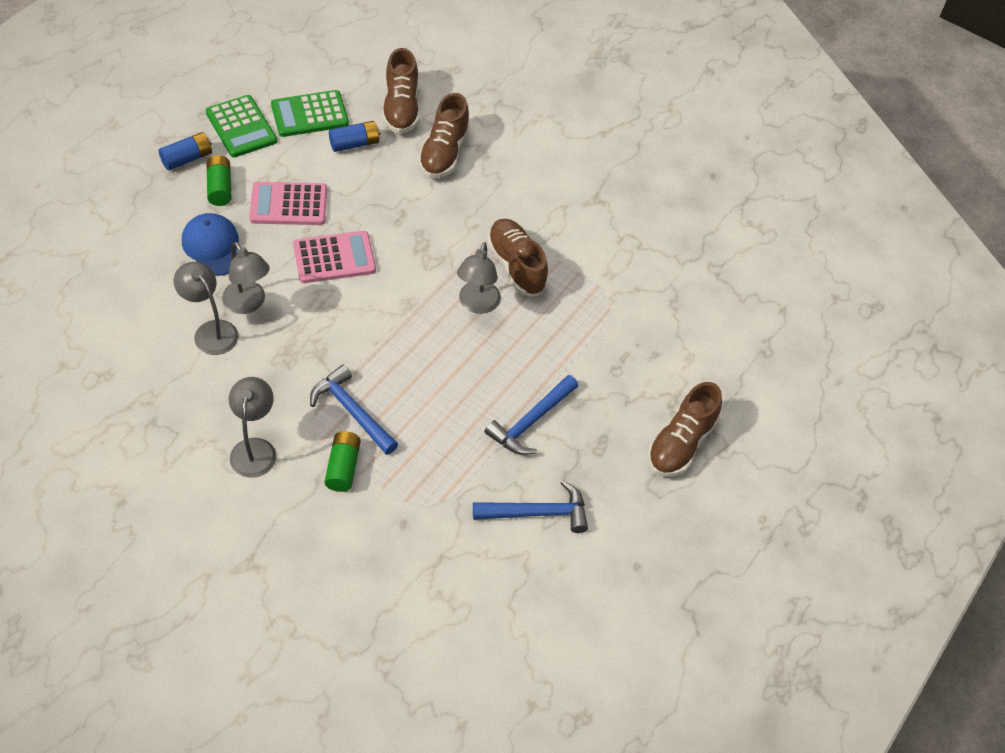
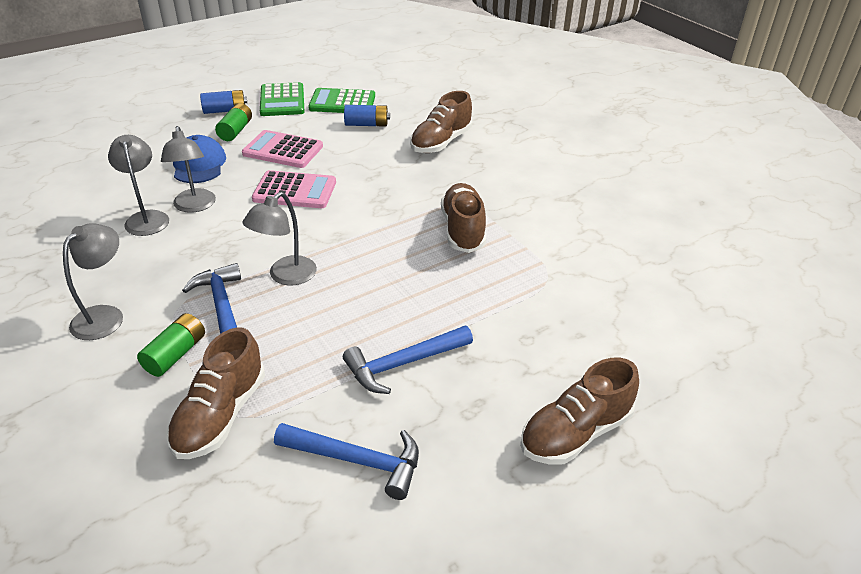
camera: 25 degrees right, 15 degrees down
(401, 108) = (421, 111): brown shoe -> brown shoe (220, 415)
(477, 304) = (406, 251): grey lamp -> grey lamp (286, 276)

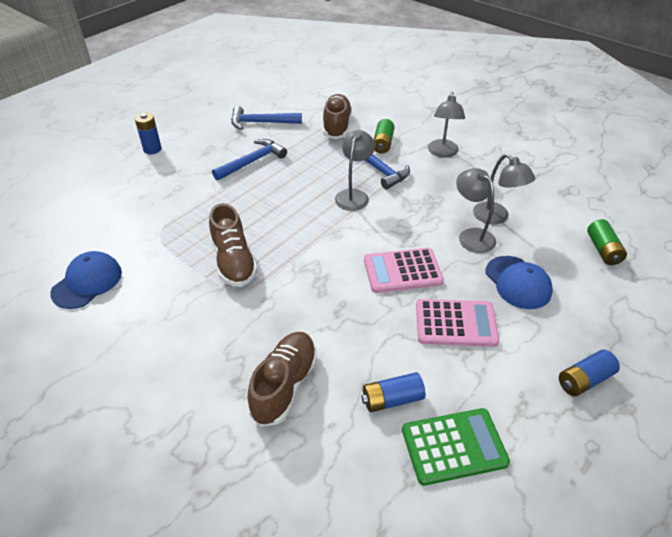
camera: 165 degrees right, 5 degrees up
(235, 131) = (533, 343): green battery -> green battery (603, 250)
(282, 100) = (536, 426): green calculator -> none
(575, 433) = (152, 149): brown shoe -> blue battery
(622, 239) = (87, 282): none -> blue cap

